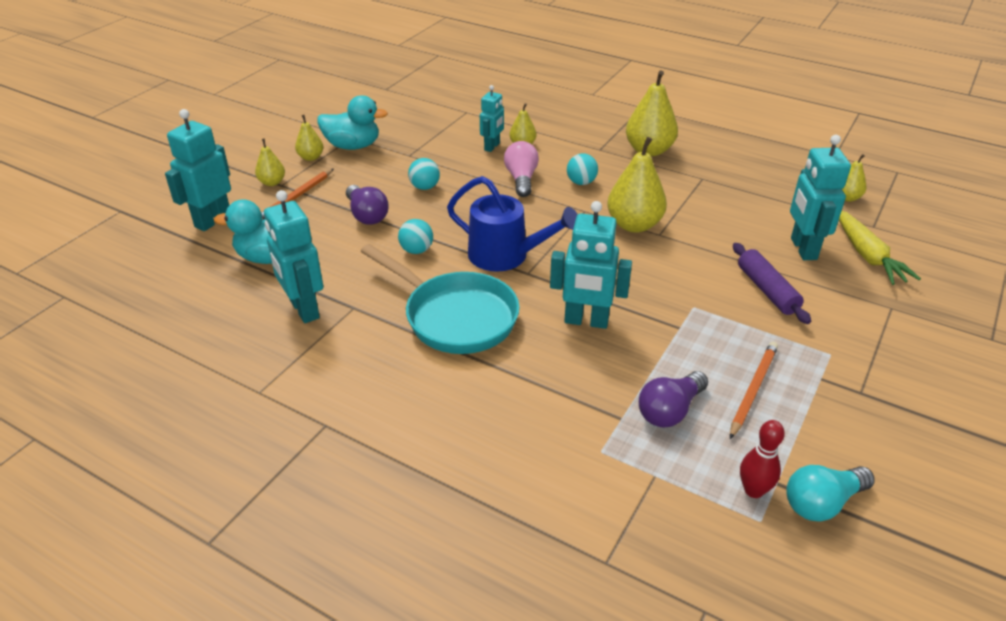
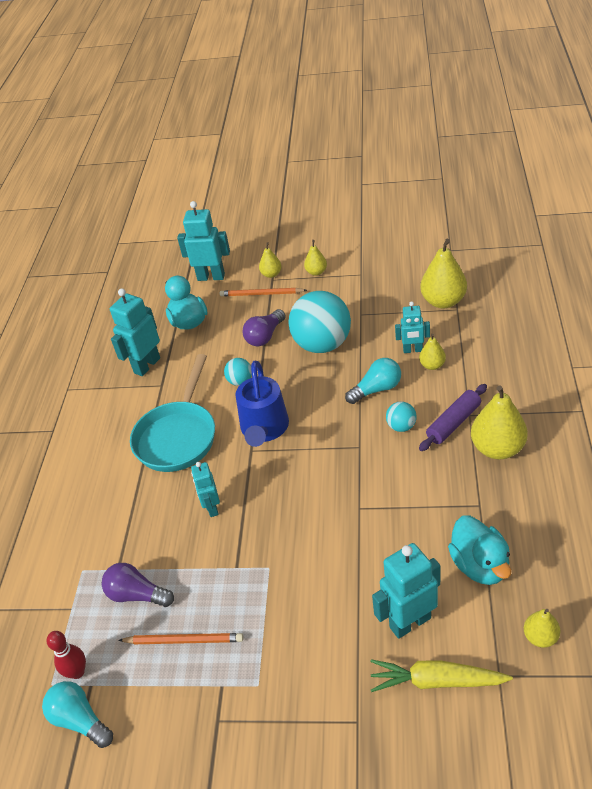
camera: 70 degrees right, 5 degrees up
(353, 146) = (348, 281): turquoise duck -> turquoise duck (480, 565)
(425, 187) = (322, 344): turquoise ball -> turquoise ball, size x2.25
(521, 179) = (377, 389): pink light bulb -> turquoise light bulb
(586, 321) = (212, 508): turquoise robot -> turquoise robot, size x0.62
(634, 225) = (361, 486): yellow pear -> yellow pear (443, 301)
(767, 290) = (323, 612): purple rolling pin -> purple rolling pin (453, 423)
(867, 255) = (436, 681): yellow carrot -> yellow carrot turned 45 degrees clockwise

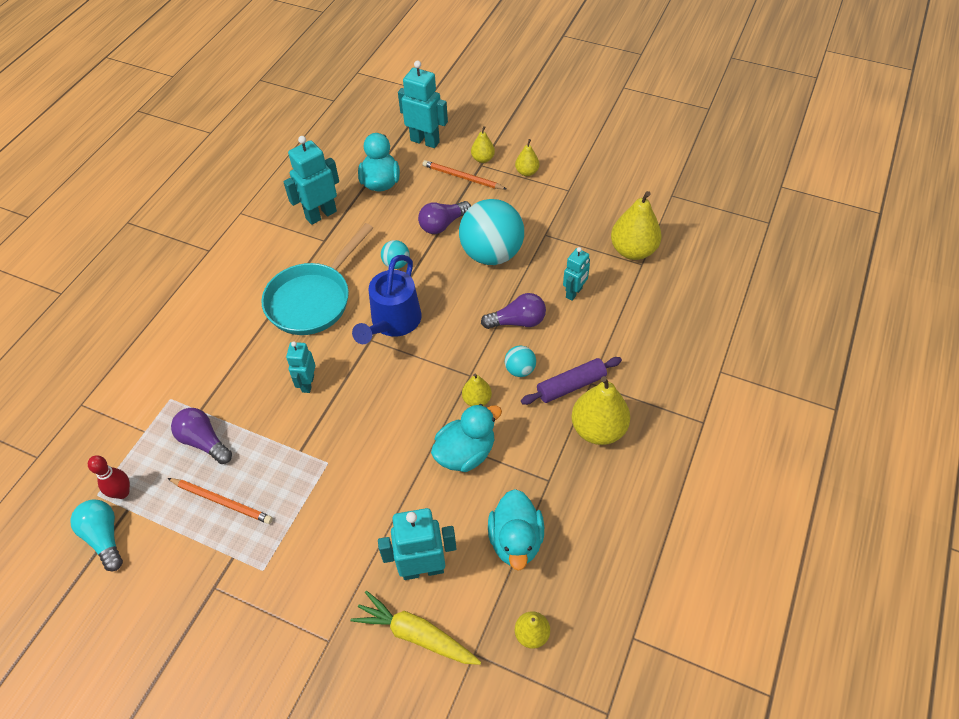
camera: 15 degrees right, 10 degrees up
(377, 389) = (517, 321): turquoise light bulb -> purple light bulb
(392, 511) = (465, 453): none -> turquoise duck
(413, 350) = (574, 293): turquoise robot -> turquoise robot turned 75 degrees counterclockwise
(432, 365) = (584, 316): yellow pear -> yellow pear (477, 400)

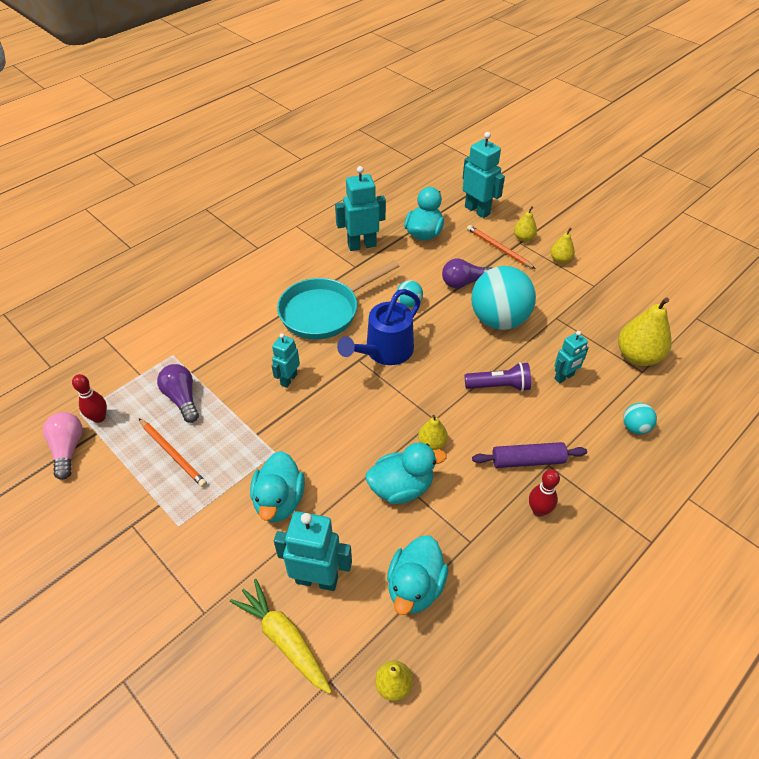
camera: 20 degrees right, 5 degrees down
(104, 537) = (68, 449): turquoise light bulb -> pink light bulb
(353, 508) = (279, 501): none -> turquoise duck
(517, 321) = (499, 386): purple light bulb -> purple flashlight
(520, 370) = (484, 430): turquoise ball -> turquoise ball (635, 427)
(598, 429) = (539, 510): yellow pear -> red bowling pin

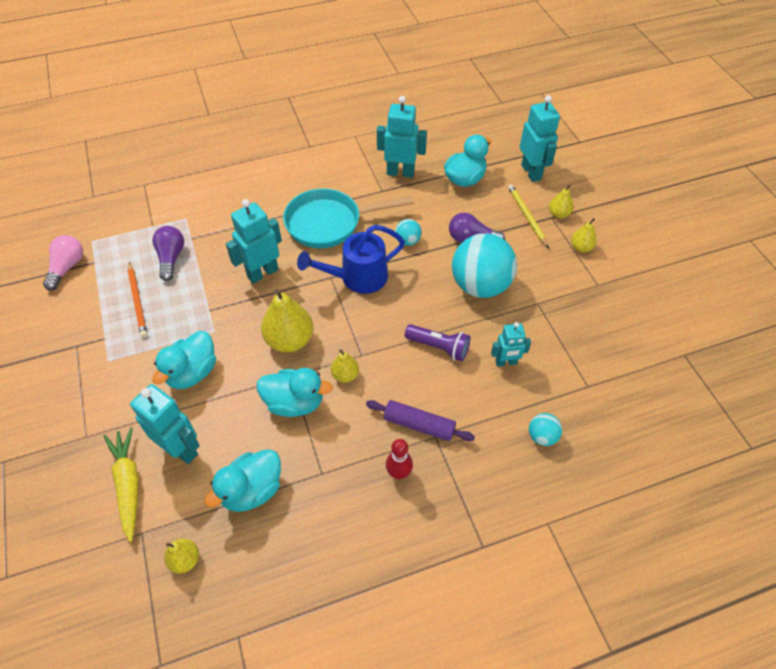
camera: 25 degrees right, 5 degrees up
(99, 418) = (103, 251): red bowling pin -> none
(288, 379) = (262, 273): turquoise robot -> turquoise robot, size x1.62
(498, 248) = (526, 216): orange pencil -> yellow pencil
(638, 356) = (593, 370): yellow pear -> yellow pear (290, 340)

